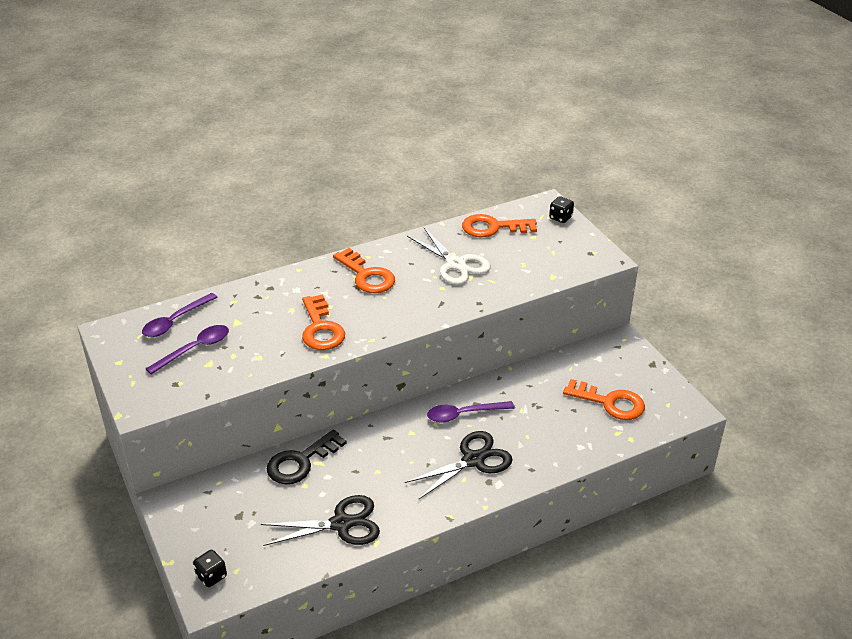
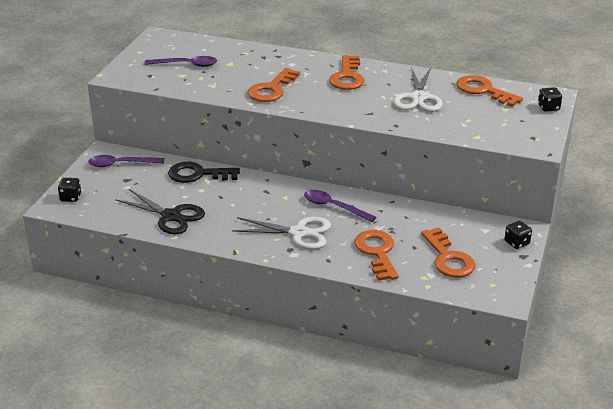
camera: 45 degrees right, 5 degrees down
(175, 321) = (198, 47): purple spoon -> purple spoon (121, 164)
(473, 460) = (299, 233): black scissors -> white scissors
(556, 435) = (377, 252): none -> orange key
(633, 355) = (516, 243): none -> black dice

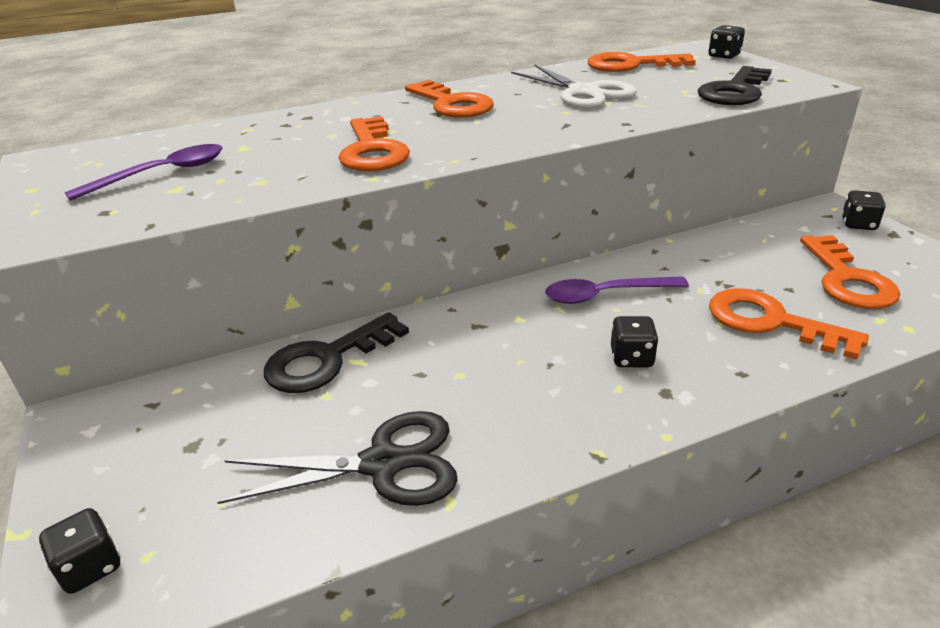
camera: 40 degrees left, 0 degrees up
(121, 164) = (143, 422): purple spoon -> none
(299, 233) = (631, 358): white scissors -> black dice
(448, 258) = (847, 279): orange key -> orange key turned 60 degrees clockwise
(489, 132) = (735, 91): none -> black key

